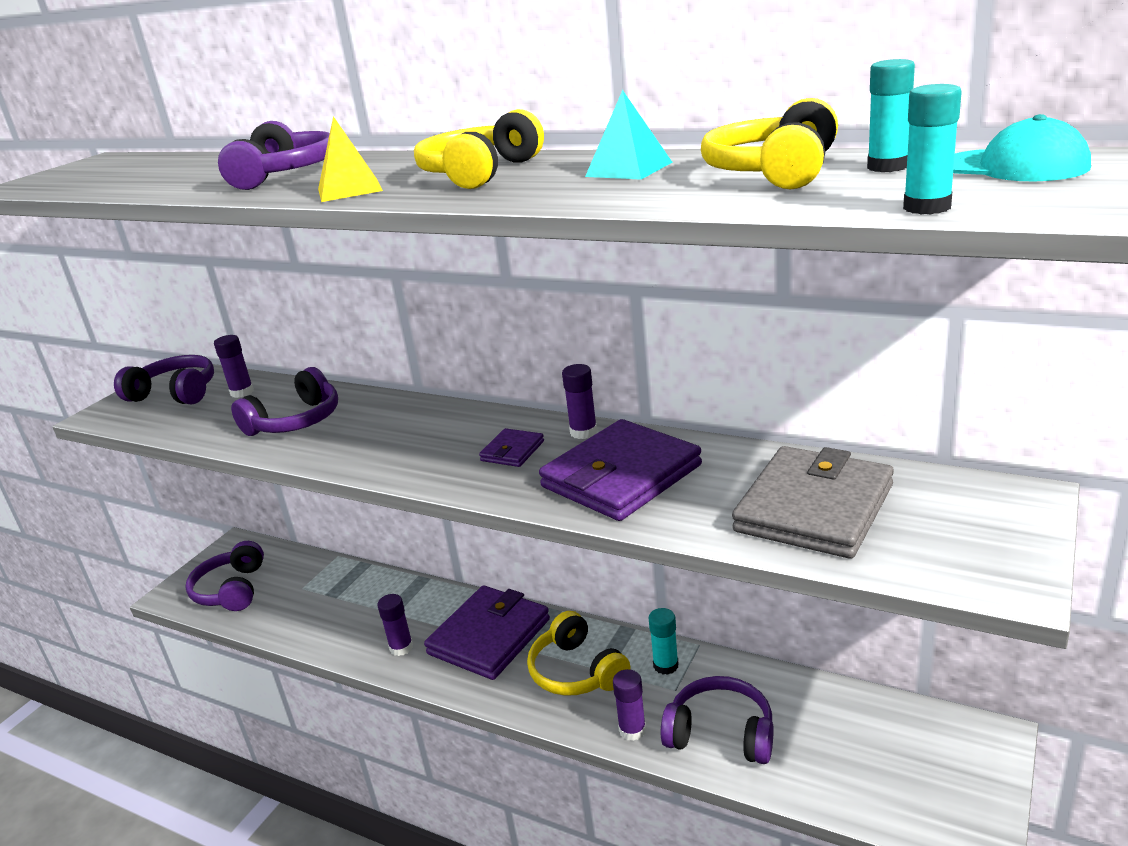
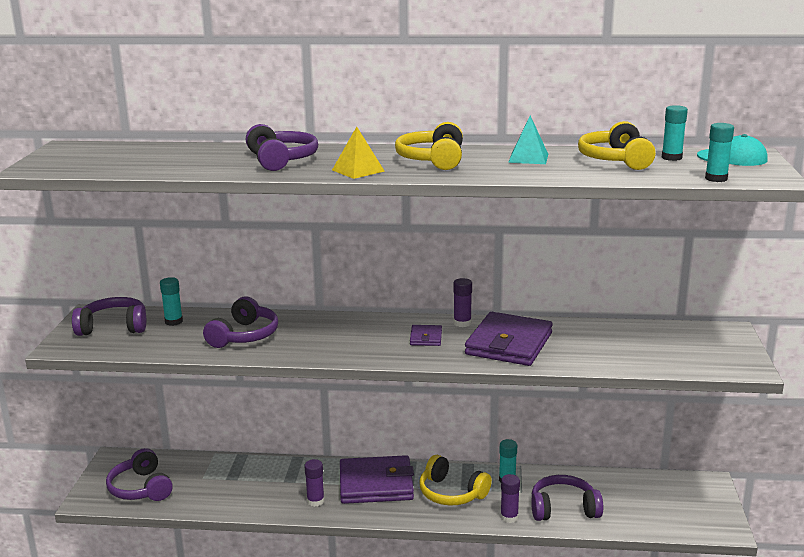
camera: 25 degrees left, 5 degrees down
(242, 392) = (173, 321): purple glue stick -> turquoise glue stick
(489, 636) = (376, 484): purple wallet -> purple wallet turned 75 degrees clockwise
(814, 508) = (631, 347): grey wallet -> none

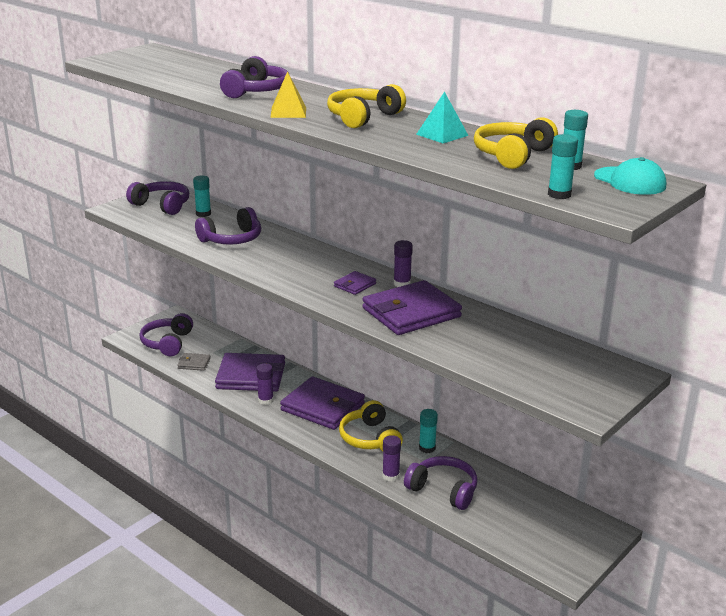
camera: 35 degrees right, 5 degrees up
(197, 497) = (194, 363): none -> grey wallet
(272, 485) = (251, 376): none -> purple wallet

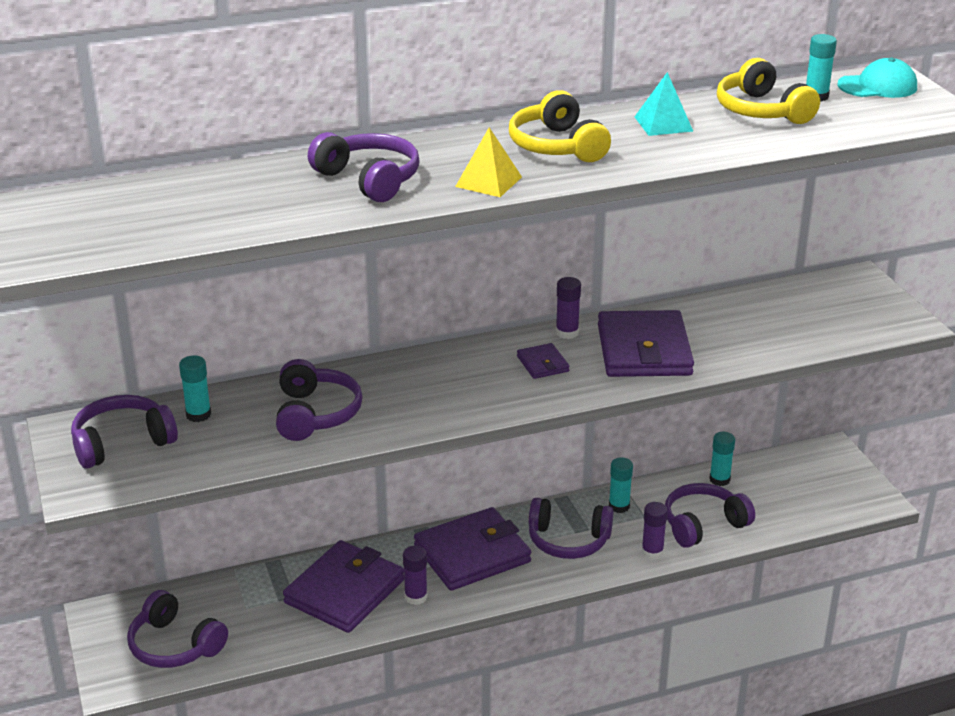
camera: 60 degrees left, 5 degrees up
(194, 363) = (260, 635): grey wallet -> none
(370, 438) = (568, 541): yellow headphones -> purple headphones
(559, 194) = (892, 124): turquoise glue stick -> turquoise glue stick (719, 479)

